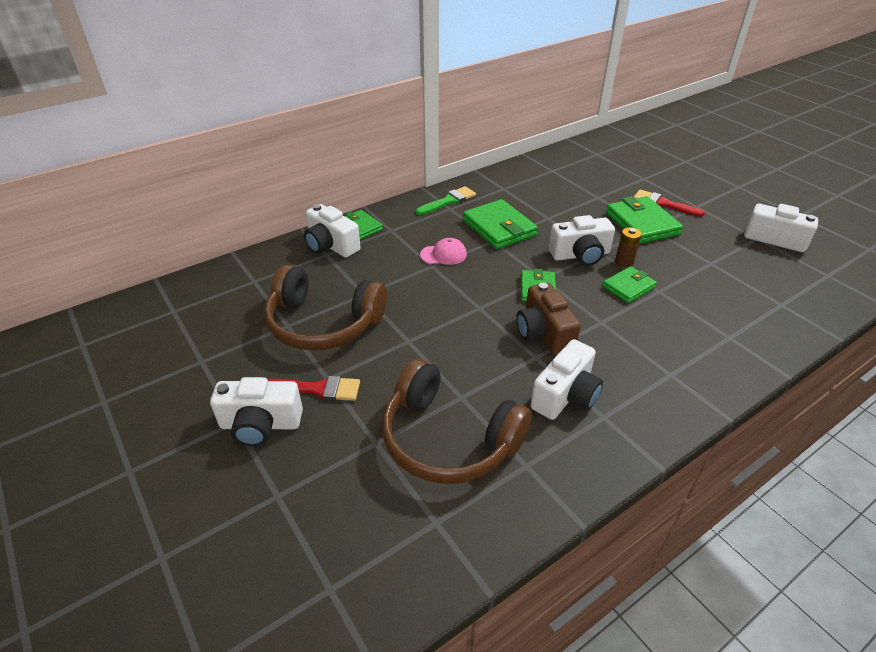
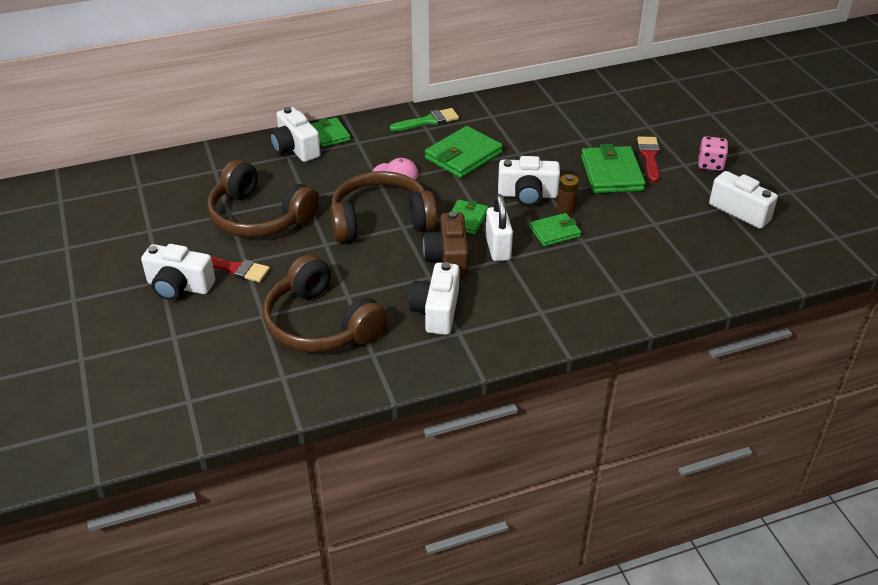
camera: 15 degrees right, 0 degrees up
(453, 304) = (381, 220): none -> brown headphones
(499, 228) = (463, 156): green wallet -> green wallet turned 60 degrees clockwise
(565, 395) = (436, 311): white camera -> white camera turned 135 degrees clockwise
(586, 313) = (498, 248): none -> white padlock
(663, 204) = (649, 156): red brush -> red brush turned 45 degrees clockwise
(718, 203) = (710, 164): none -> pink dice

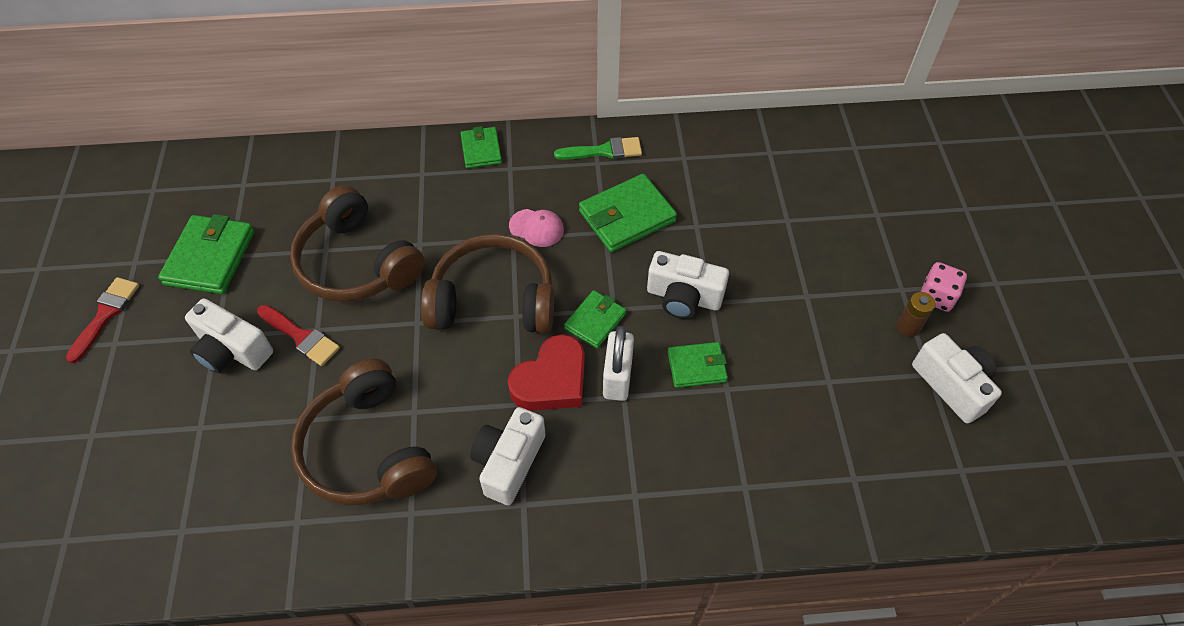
camera: 15 degrees right, 15 degrees up
(295, 148) = (434, 163): white camera -> none
(448, 259) = (551, 380): brown camera -> red heart
(566, 209) = (724, 331): brown battery -> brown battery (908, 327)
(611, 174) = (802, 285): green wallet -> green wallet (210, 258)
(649, 156) = (860, 266): red brush -> red brush (106, 314)

